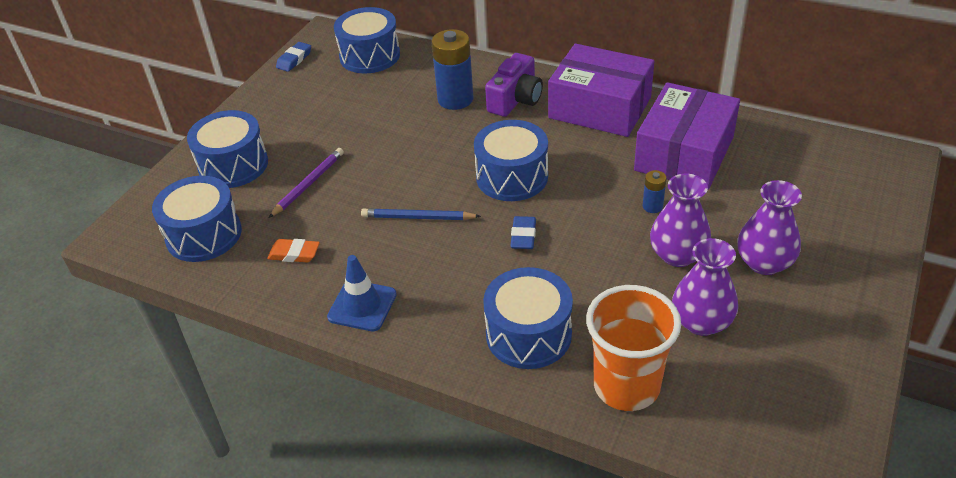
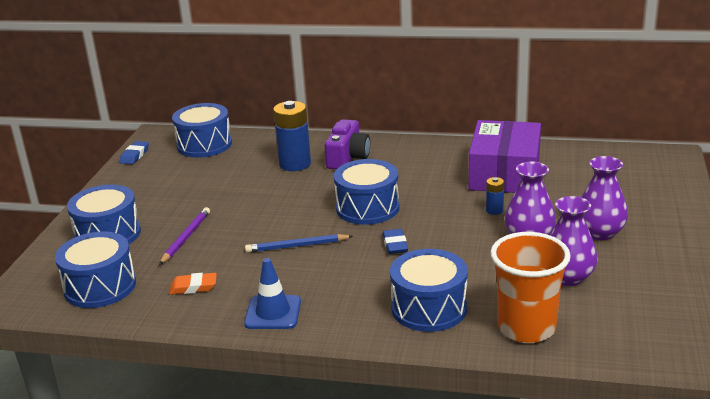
camera: 15 degrees left, 15 degrees down
(600, 107) = (422, 154): purple box -> none

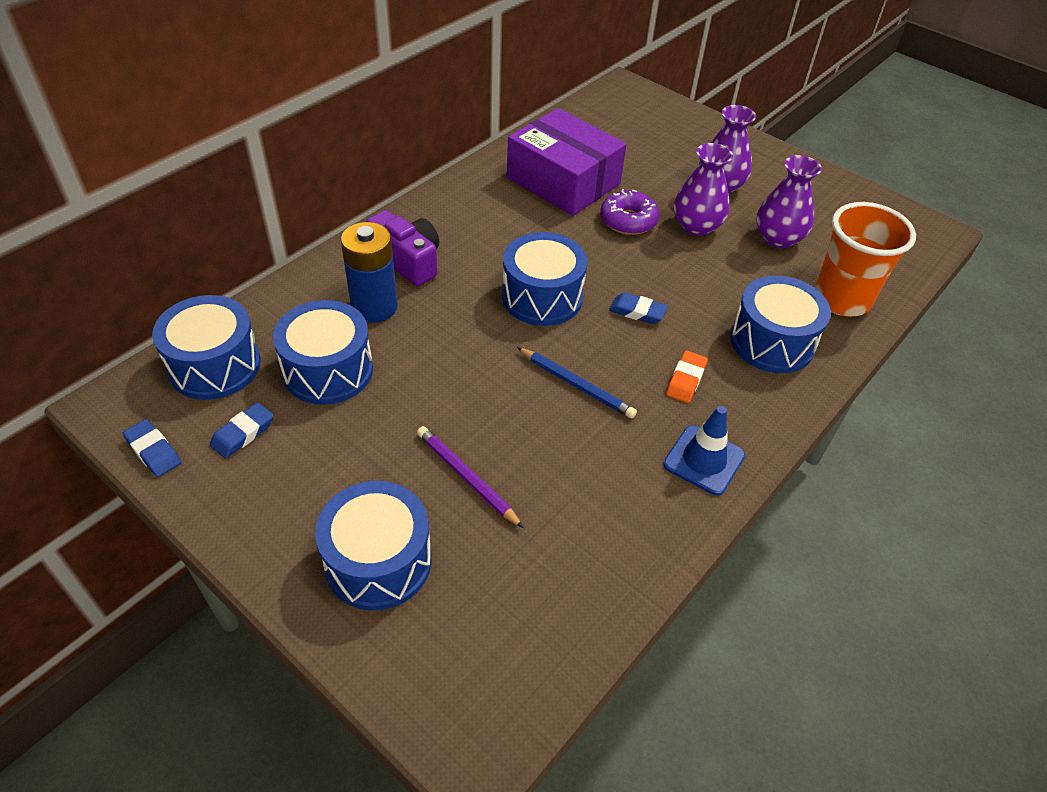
camera: 65 degrees left, 20 degrees up
(100, 287) = (520, 614): blue drum -> blue drum (328, 370)
(164, 170) = (243, 433): none -> blue eraser
(193, 287) = (597, 512): orange eraser -> orange eraser (686, 380)
(297, 246) = (576, 385): blue pencil -> blue pencil turned 75 degrees counterclockwise
(494, 210) = (628, 220): blue battery -> purple donut

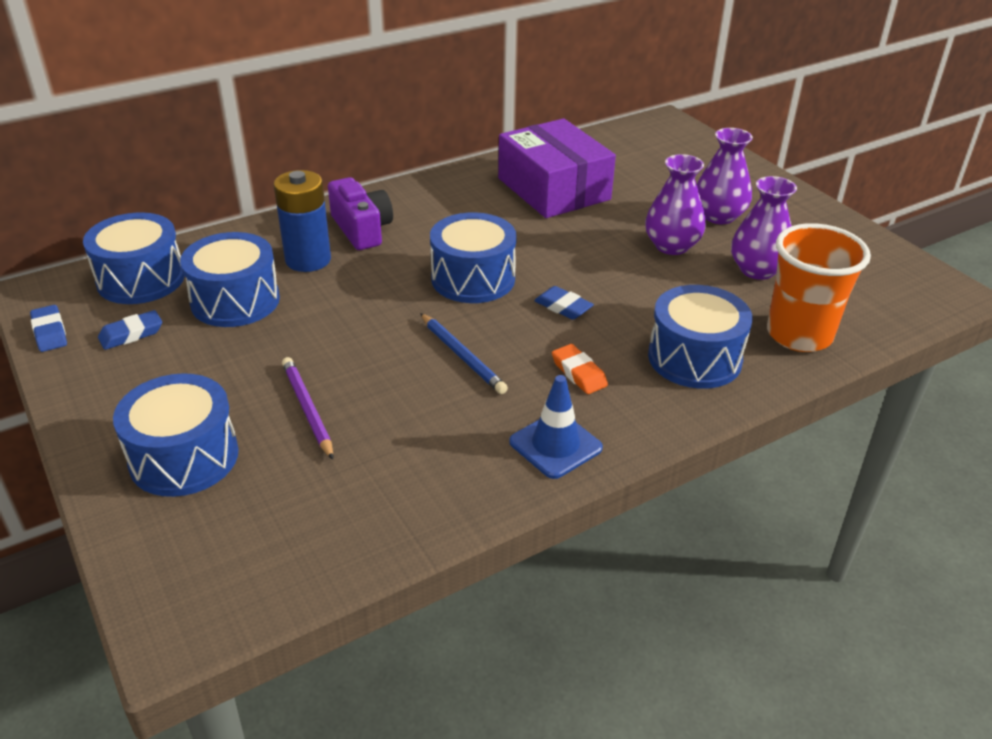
camera: 20 degrees right, 10 degrees down
(628, 220) = (601, 230): purple donut -> none
(686, 380) = (579, 373): orange eraser -> orange eraser turned 75 degrees counterclockwise

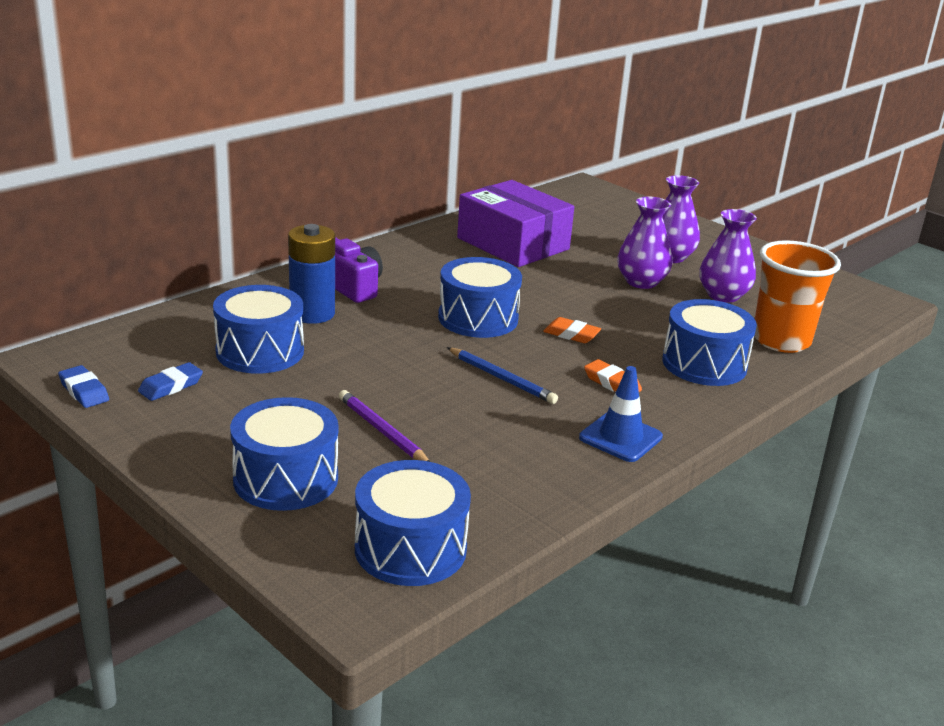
camera: 15 degrees left, 10 degrees down
(141, 279) = (152, 340): blue drum -> blue drum (410, 548)
(563, 307) = (571, 334): blue eraser -> orange eraser

